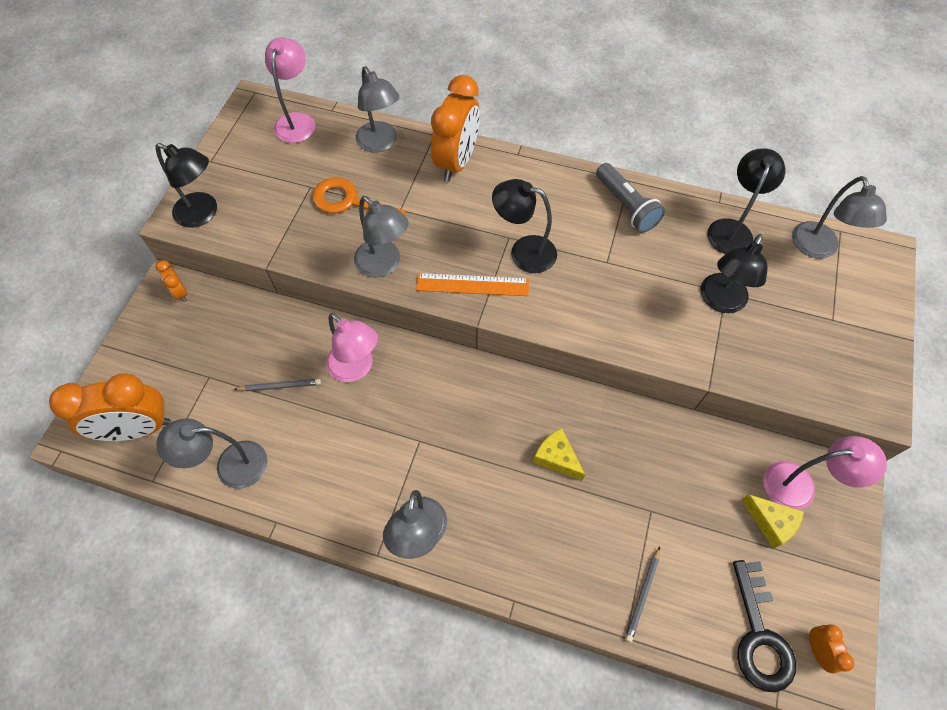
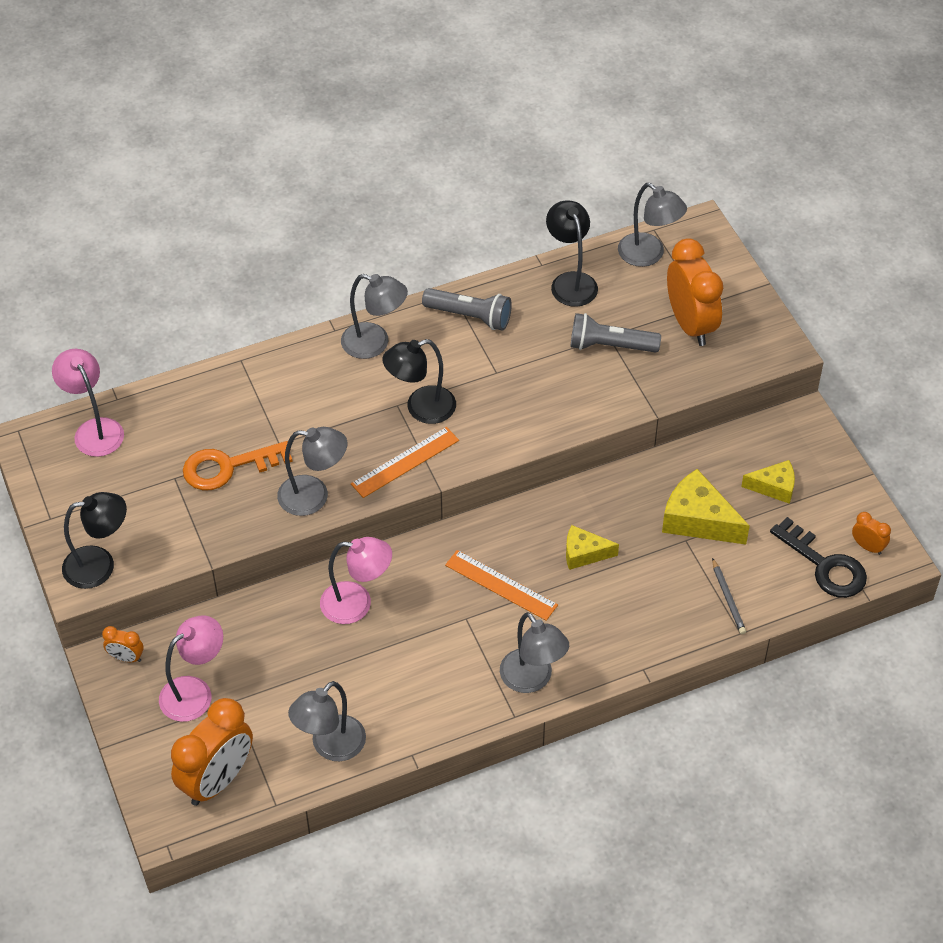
camera: 40 degrees left, 10 degrees down
(280, 386) = (305, 663): grey pencil -> none
(380, 143) = (198, 399): grey lamp -> grey lamp (375, 344)
(456, 162) = (287, 371): orange clock -> orange clock (690, 325)
(470, 434) = (501, 585): none -> orange ruler
(677, 501) = (698, 520): none -> yellow cheese
(720, 301) = (610, 346): black lamp -> grey flashlight
(800, 485) = (773, 447): pink lamp -> pink lamp (195, 692)

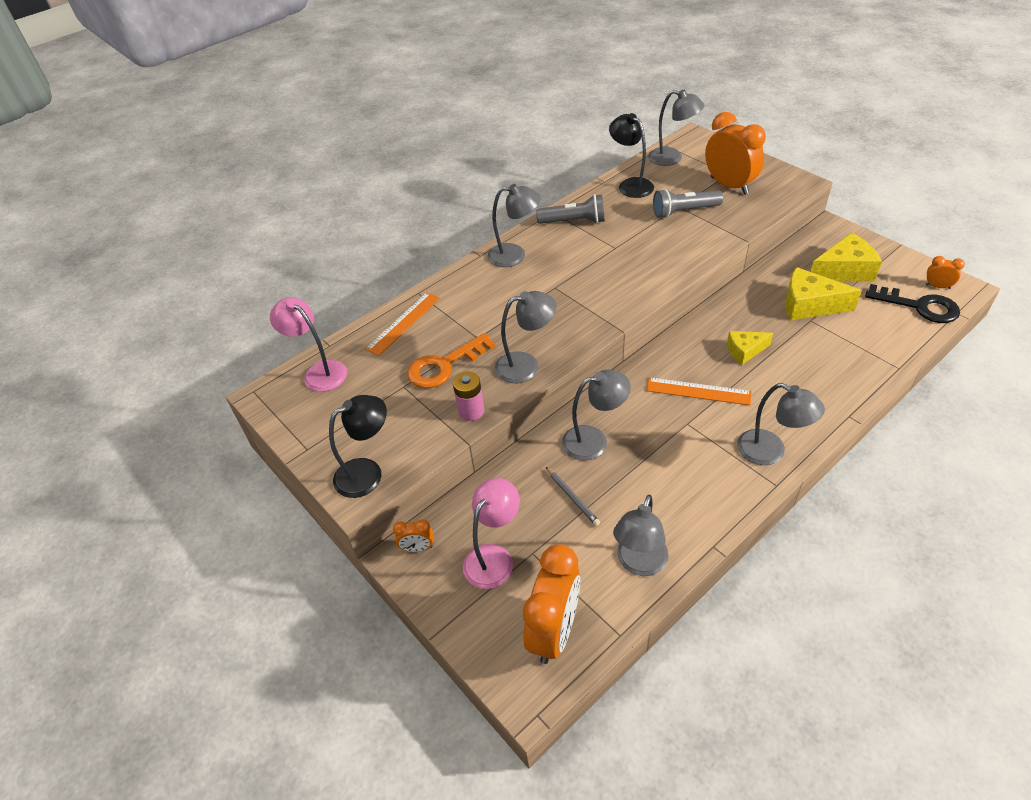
camera: 15 degrees left, 5 degrees down
(231, 531) = (471, 411): none -> pink battery
(357, 604) = (594, 440): pink lamp -> grey lamp
(405, 462) = (584, 321): orange ruler -> orange ruler (403, 323)
(421, 408) = (574, 284): black lamp -> none
(728, 598) = (871, 348): grey pencil -> grey pencil (572, 497)
(774, 487) = (844, 270): yellow cheese -> yellow cheese, size x1.63

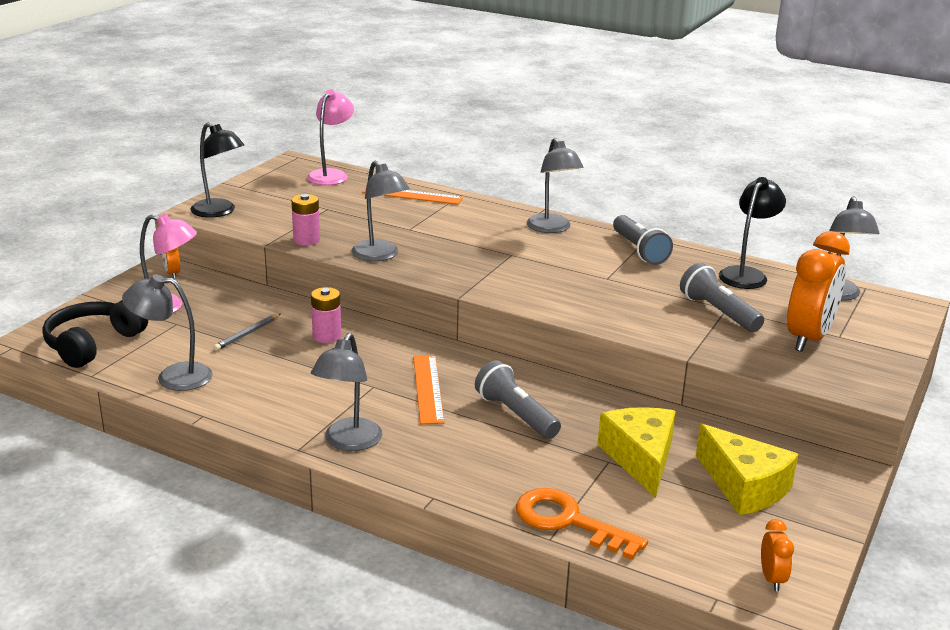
camera: 65 degrees right, 20 degrees down
(444, 365) = (362, 220): orange key -> orange key (568, 521)
(554, 631) = (93, 344): orange clock -> black headphones
(594, 440) = (327, 336): grey lamp -> pink battery
(745, 351) = (516, 414): yellow cheese -> grey flashlight
(919, 306) = (705, 559): black key -> none

